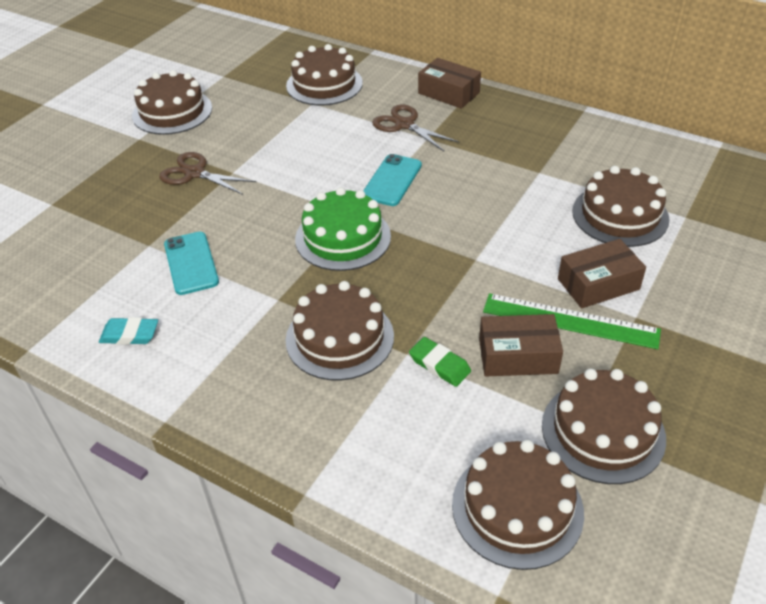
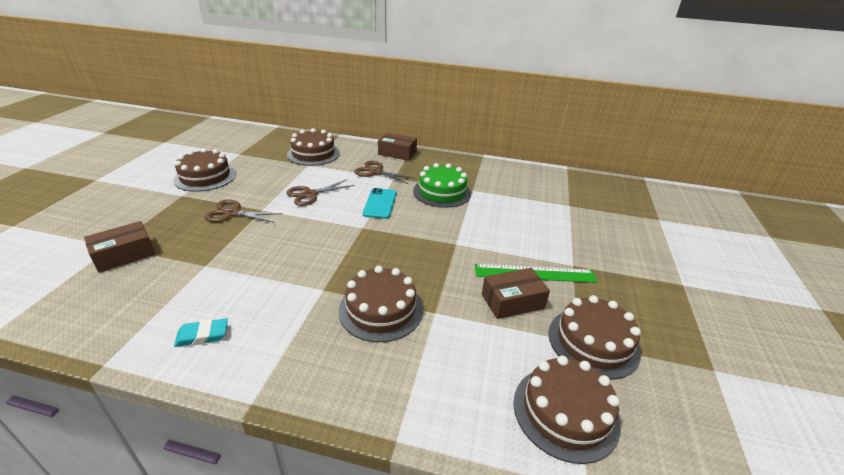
camera: 20 degrees left, 10 degrees down
(191, 263) = (245, 273): turquoise phone -> none
(301, 154) = (310, 194): none -> brown scissors
(343, 237) = (358, 242): green cake -> green cake (442, 192)
(439, 365) = (462, 316): green eraser -> none
(598, 284) = (540, 249): brown box -> brown box (124, 255)
(620, 215) = (532, 208): brown cake -> none

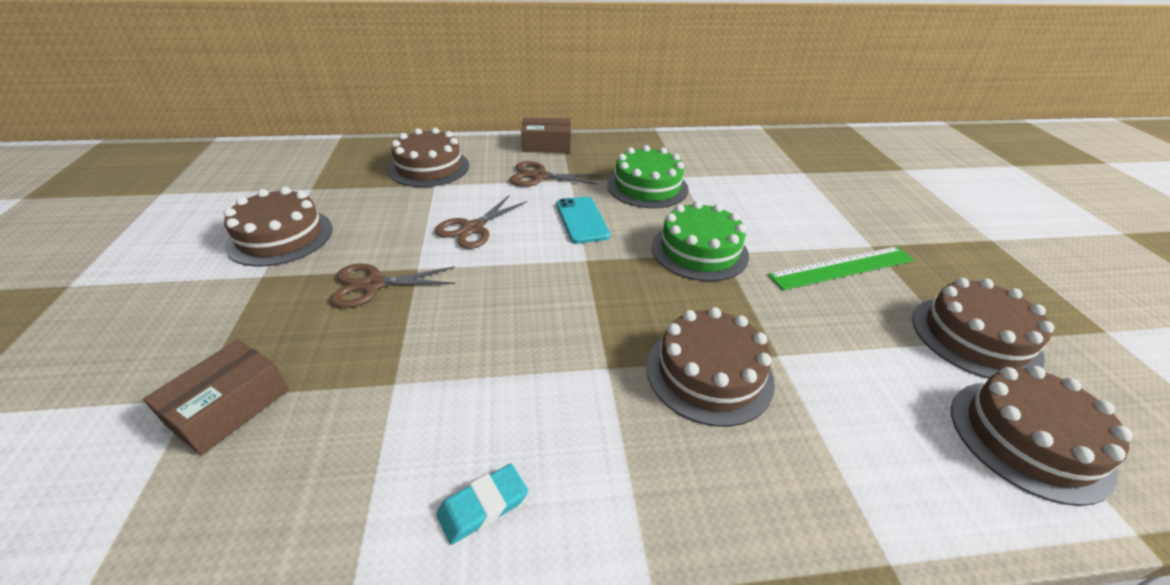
camera: 20 degrees left, 5 degrees up
(441, 239) = (699, 250): none -> green cake
(512, 301) = (850, 311): brown box -> none

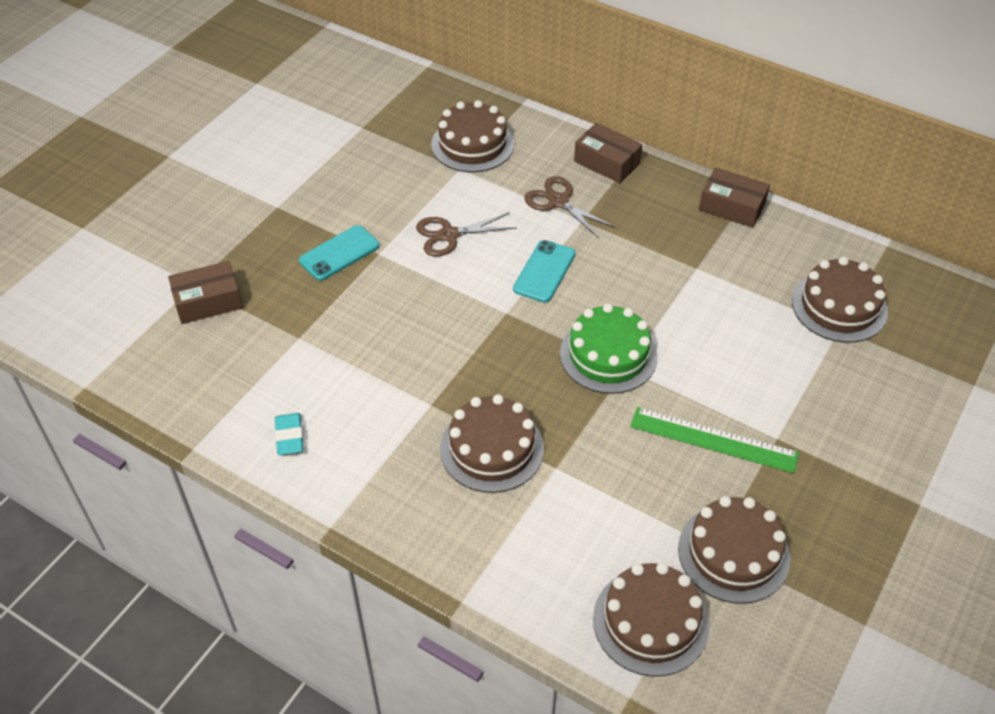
camera: 40 degrees right, 10 degrees up
(280, 236) = (310, 173): brown cake -> brown cake (839, 306)
(373, 285) = (339, 253): brown scissors -> turquoise phone
(483, 506) = (289, 436): turquoise eraser -> turquoise eraser turned 75 degrees clockwise
(647, 186) = (646, 264): green cake -> none
(656, 140) = (732, 207): none -> brown box

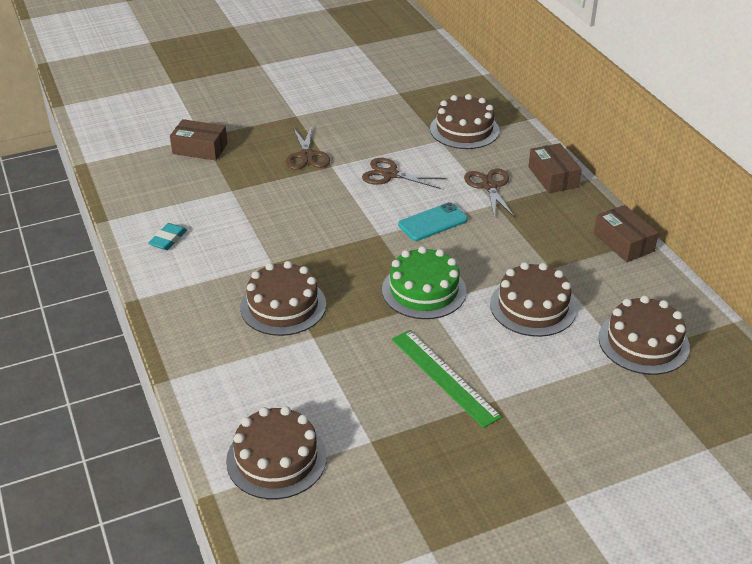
camera: 35 degrees right, 10 degrees down
(339, 253) = (306, 156): turquoise phone -> brown scissors
(733, 553) = (381, 451): brown cake -> brown cake (533, 306)

